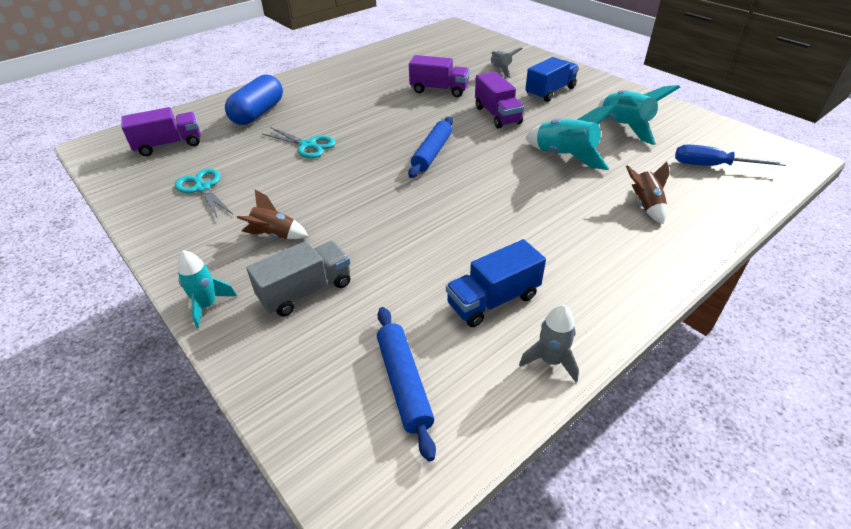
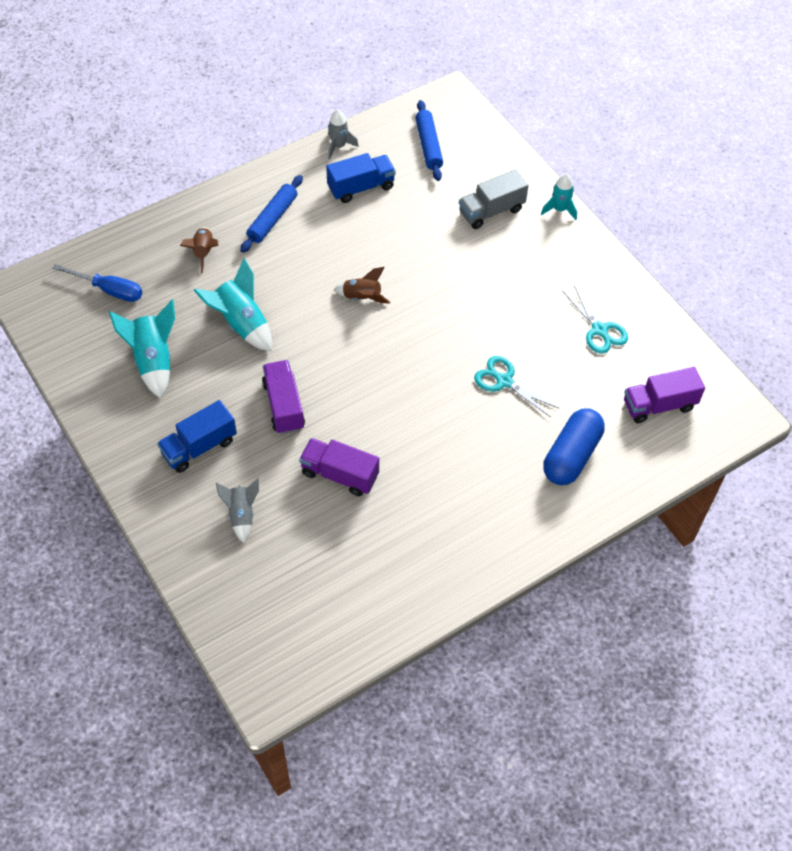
camera: 175 degrees left, 15 degrees up
(275, 235) = (521, 264): brown rocket -> brown rocket (362, 297)
(432, 153) = (373, 349): blue rolling pin -> blue rolling pin (272, 219)

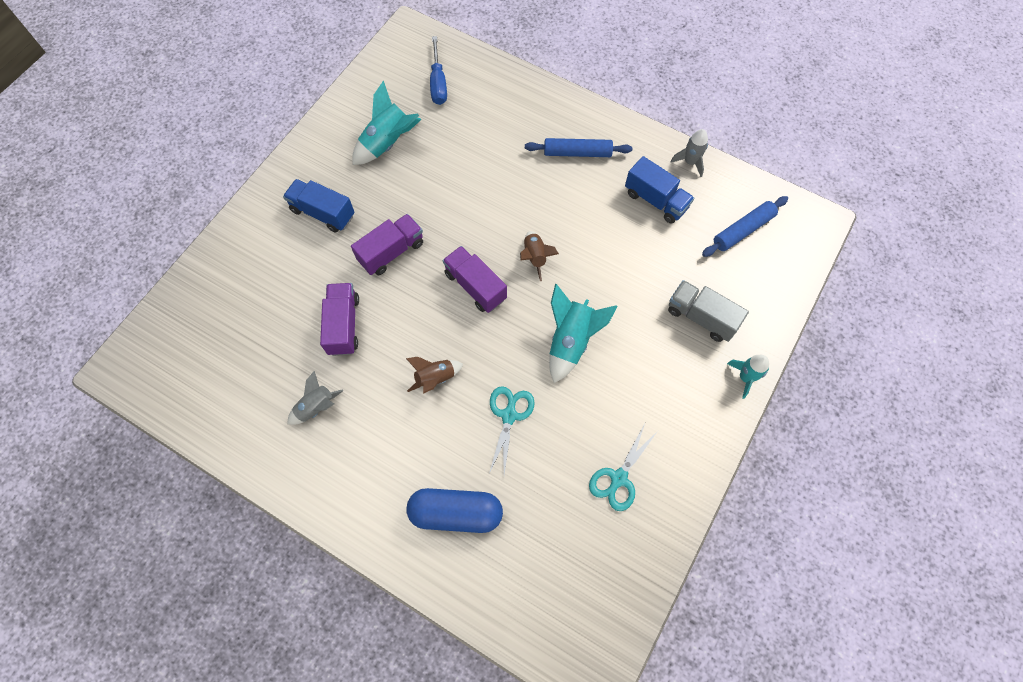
camera: 65 degrees right, 10 degrees up
(203, 252) = (512, 123): brown rocket -> brown rocket (435, 378)
(241, 323) = (456, 183): turquoise rocket -> turquoise rocket (571, 341)
(241, 515) = (273, 272): grey rocket -> grey rocket (316, 407)
(659, 405) = (559, 575): purple truck -> purple truck (475, 286)

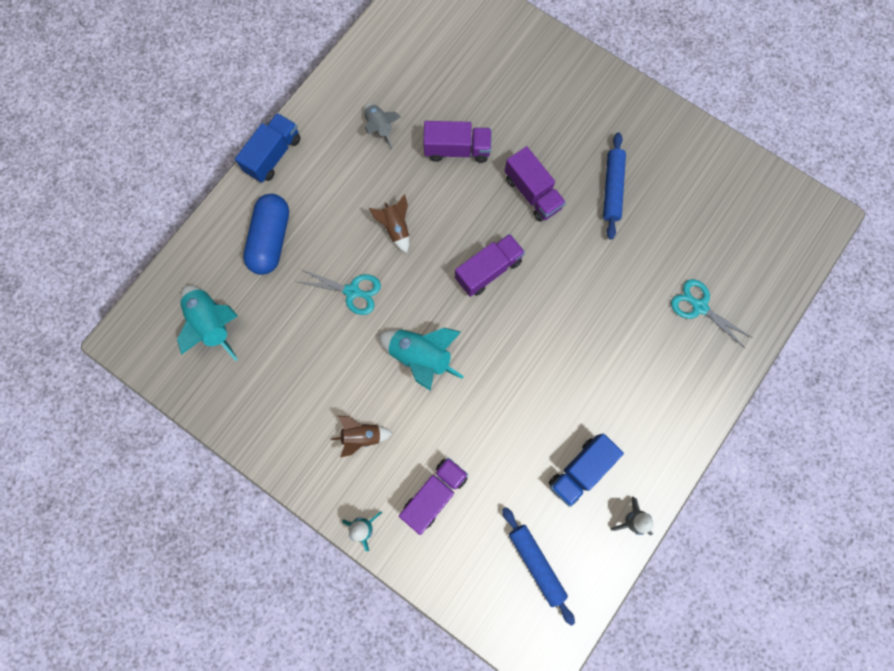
camera: 95 degrees right, 10 degrees up
(323, 213) = (581, 130): blue truck -> blue truck (273, 155)
(388, 143) = (664, 192): turquoise rocket -> turquoise rocket (212, 323)
(438, 83) = (747, 246): blue screwdriver -> none
(535, 257) = (517, 331): brown rocket -> brown rocket (362, 436)
(577, 153) = (647, 391): blue rolling pin -> blue rolling pin (612, 189)
(618, 478) = (280, 383): turquoise scissors -> turquoise scissors (699, 306)
(701, 317) = (434, 494): grey truck -> purple truck

